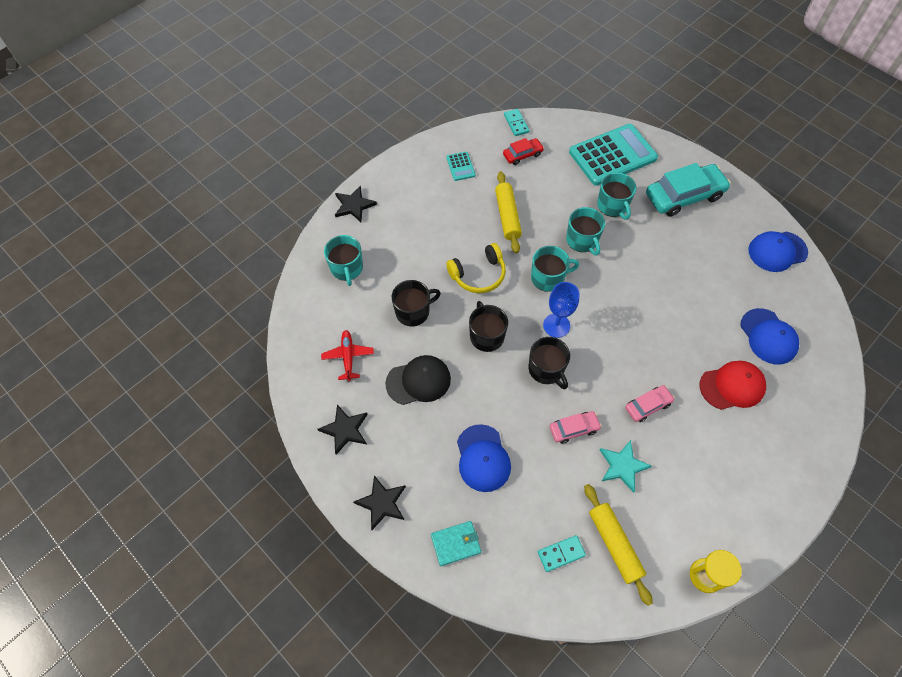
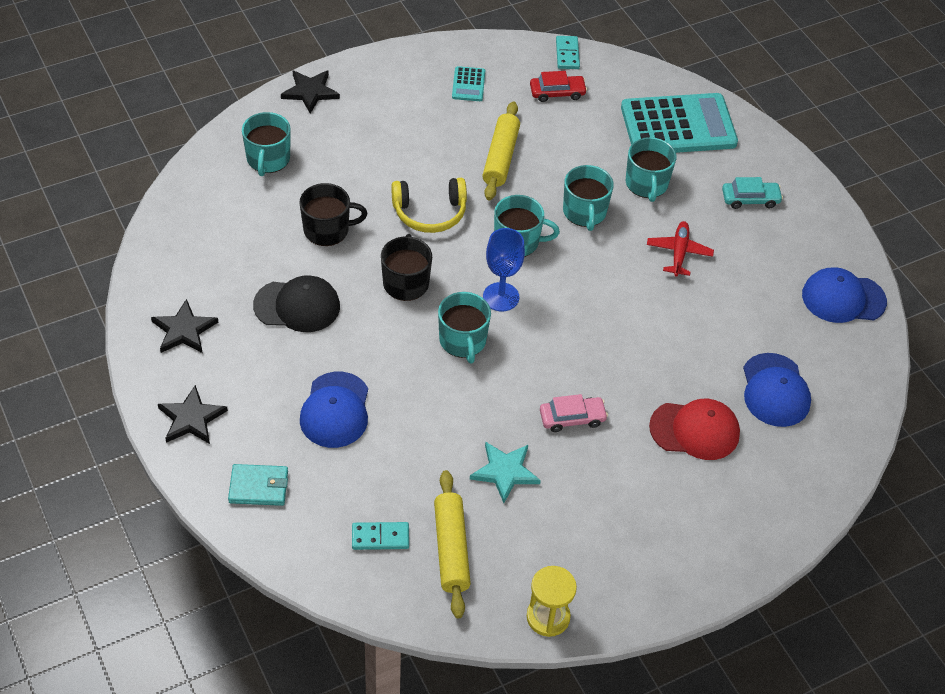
camera: 15 degrees right, 10 degrees down
(348, 357) = (224, 255): red plane -> red plane (679, 252)
(546, 369) = (463, 341): black mug -> turquoise mug
(574, 429) = (464, 414): pink car -> none
(684, 196) = (750, 199): turquoise car -> turquoise car, size x0.51

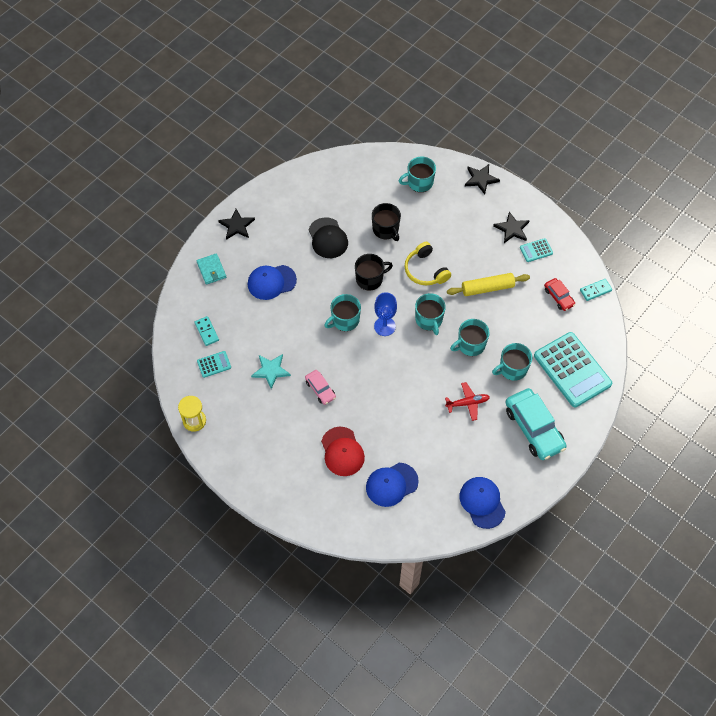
camera: 70 degrees right, 10 degrees up
(184, 330) = (287, 198): black star -> black star (512, 229)
(451, 549) = (214, 364): yellow rolling pin -> turquoise calculator
(750, 199) = (534, 428): turquoise car -> turquoise car, size x1.94

